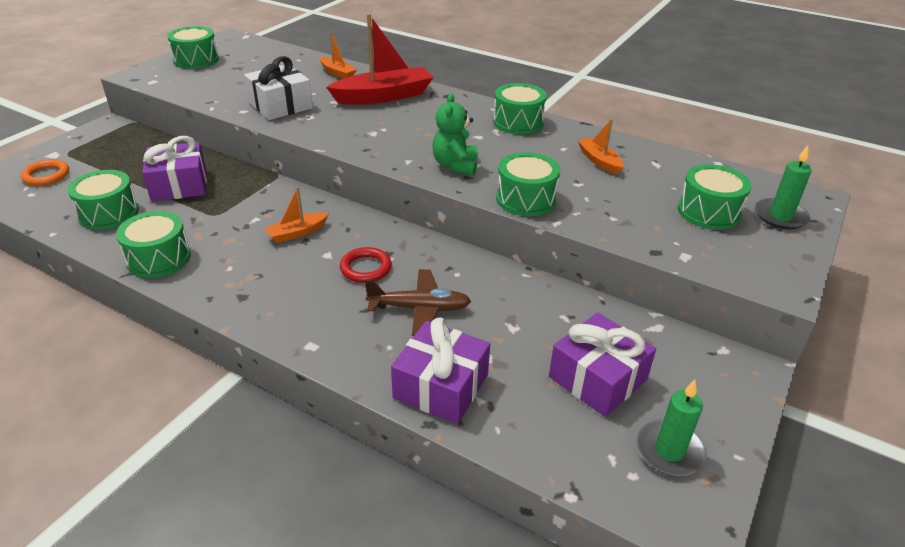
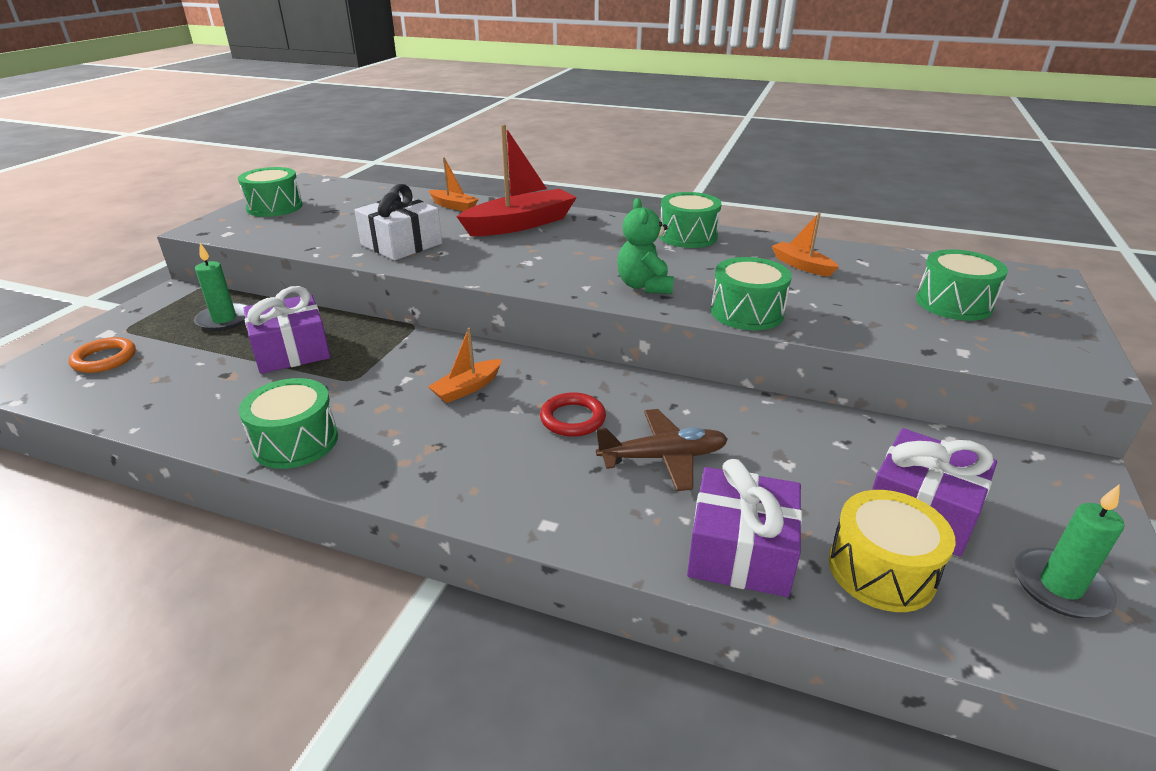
camera: 10 degrees left, 5 degrees down
(109, 213) = (207, 394): green drum -> none
(538, 417) = (881, 570): none -> yellow drum
(780, 216) = (1029, 299): green candle -> green candle (224, 319)

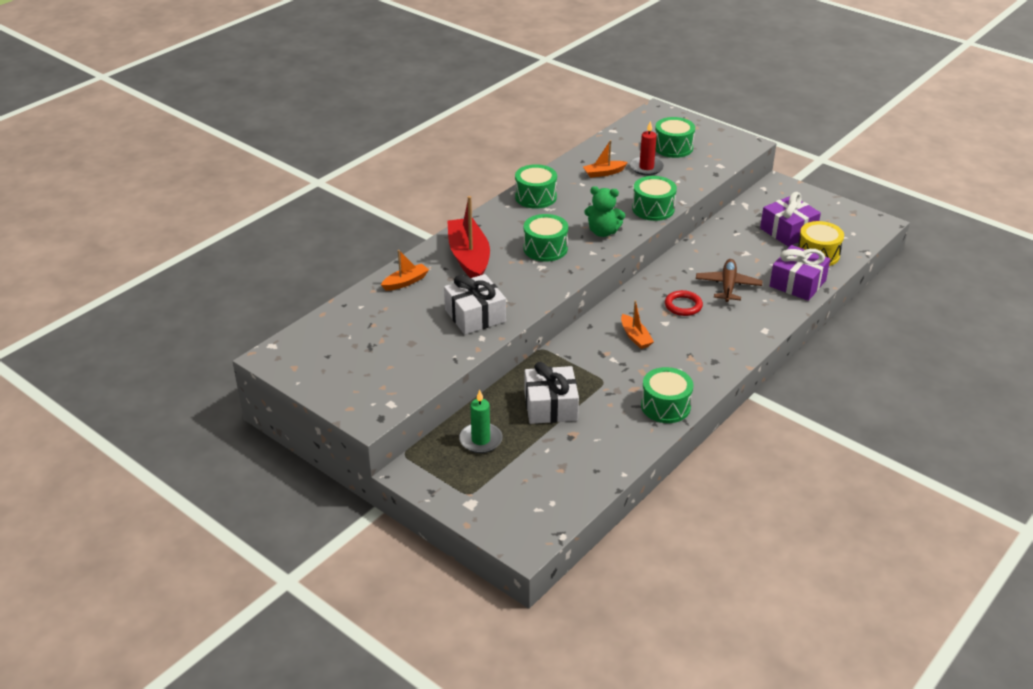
camera: 70 degrees left, 5 degrees up
(104, 359) = (517, 499): orange ring -> none
(275, 207) = (338, 377): green drum -> green drum (545, 248)
(291, 350) = (550, 406): purple gift -> white gift
(860, 291) = (646, 167): none -> red candle
(1060, 586) = (837, 220): green candle -> none

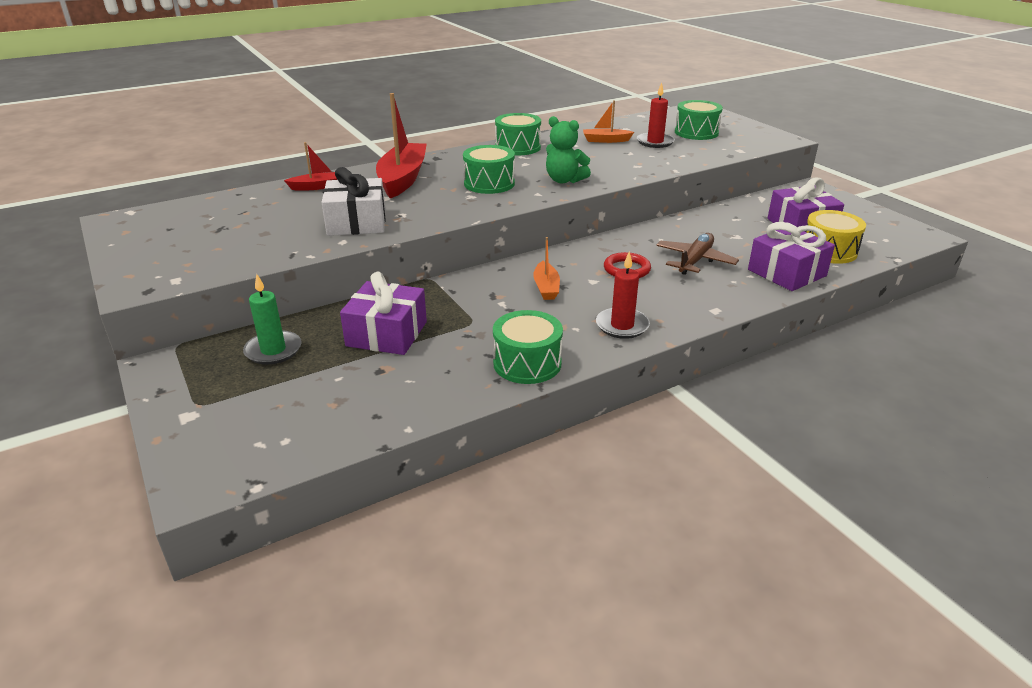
camera: 20 degrees right, 5 degrees down
(405, 282) = (318, 187): orange boat -> red boat
(550, 406) = (387, 334): white gift -> purple gift
(653, 209) = (637, 171): green drum -> none
(709, 359) = (622, 326): none -> red candle

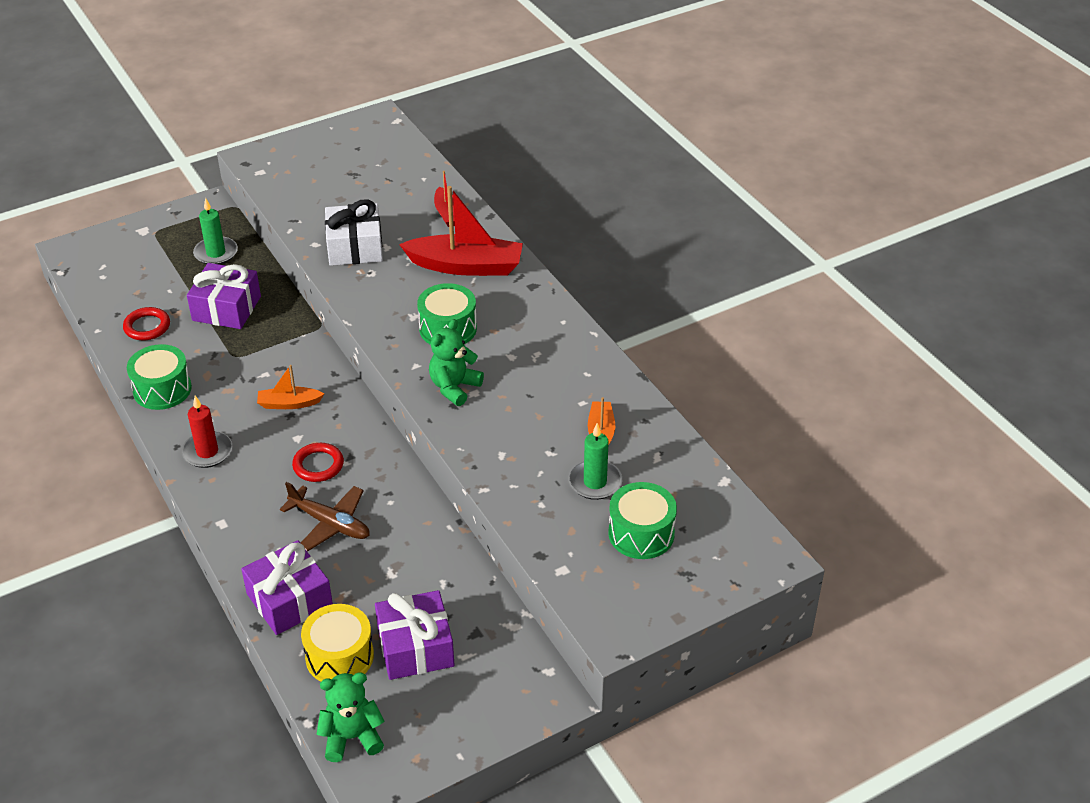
camera: 90 degrees right, 10 degrees up
(409, 387) = (147, 327): none -> red ring
(518, 147) = (570, 350): green drum -> none
(655, 142) = (595, 482): red candle -> green candle
(896, 243) = (352, 737): none -> green teddy bear

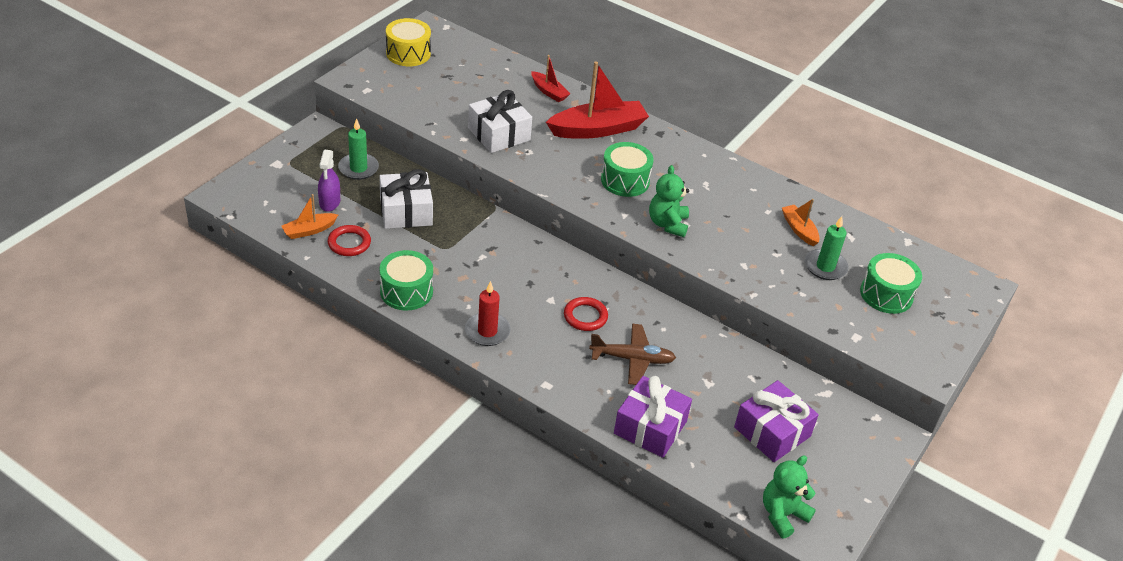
camera: 30 degrees left, 0 degrees up
(161, 281) = (329, 202): none -> purple spray bottle
(226, 308) = (406, 211): purple gift -> white gift
(289, 403) = (522, 275): orange boat -> orange boat (309, 230)
(339, 656) = (723, 457): yellow drum -> yellow drum (408, 53)

